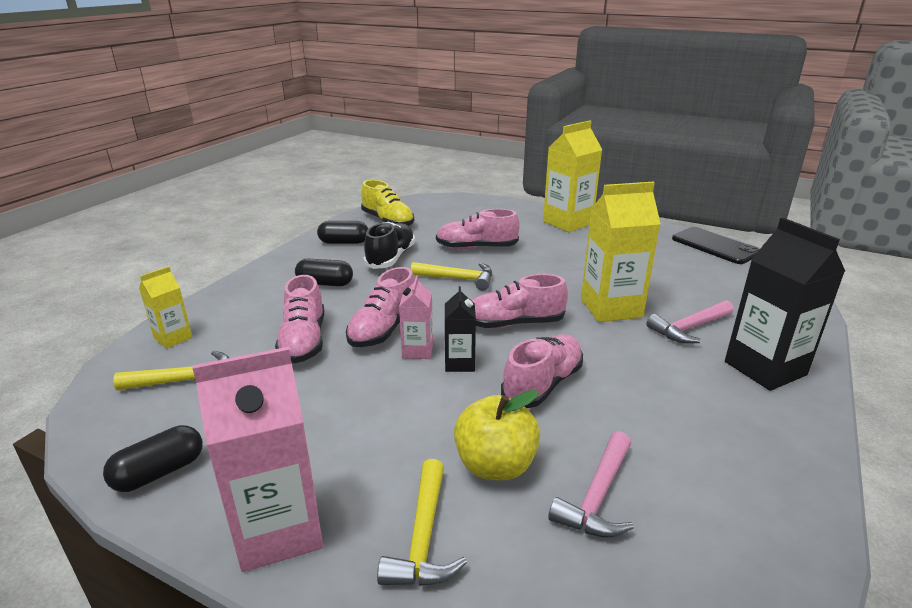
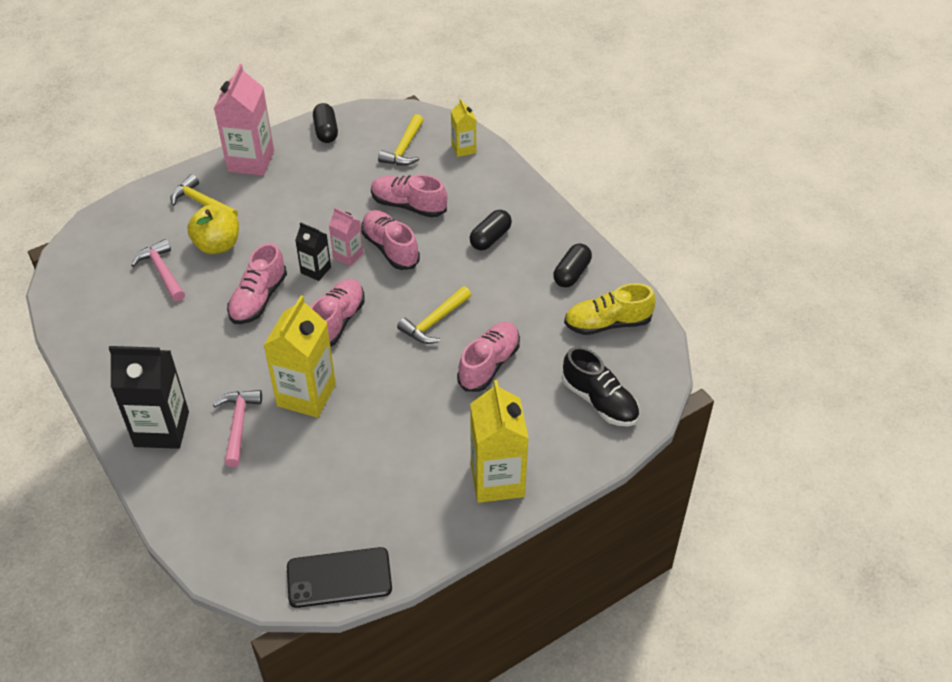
camera: 120 degrees right, 20 degrees up
(391, 258) = (511, 294): black shoe -> black shoe (599, 401)
(542, 384) = (258, 299): pink shoe -> pink shoe turned 45 degrees clockwise

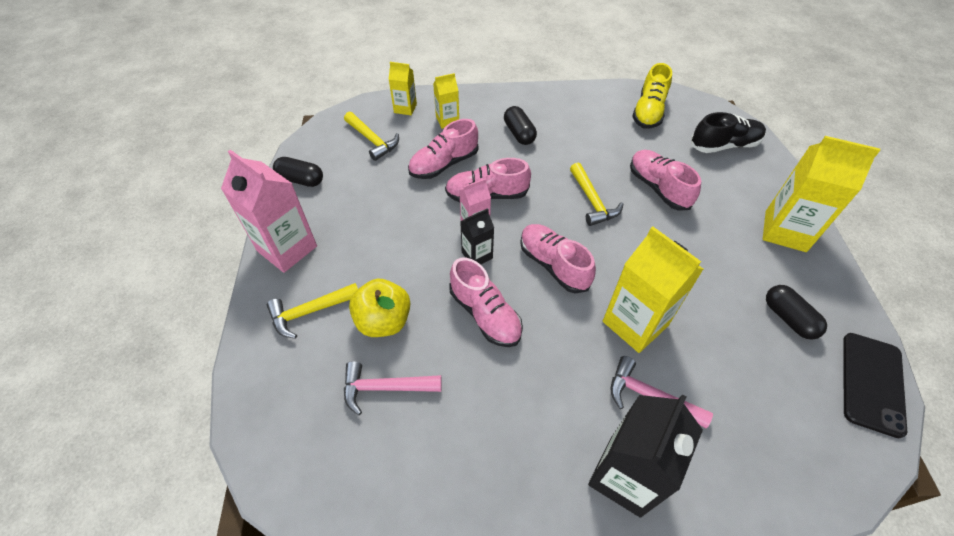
camera: 60 degrees left, 5 degrees up
(469, 183) = (447, 120): none -> yellow carton
(572, 273) = (587, 108): black capsule -> black capsule (788, 318)

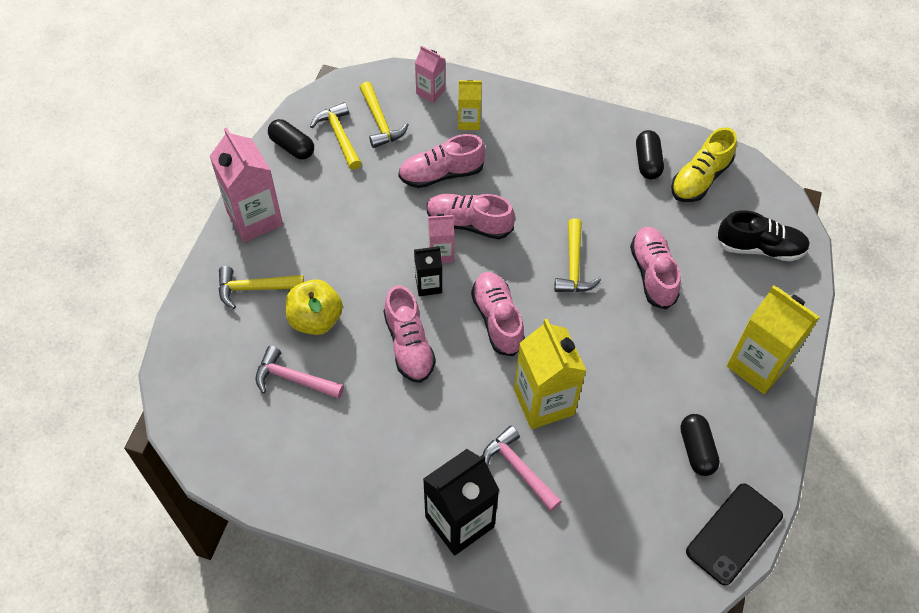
camera: 20 degrees right, 5 degrees up
(341, 160) = (339, 136): none -> yellow hammer
(405, 108) = (430, 92): yellow carton -> pink carton
(519, 133) = (538, 161): black capsule -> black capsule (647, 162)

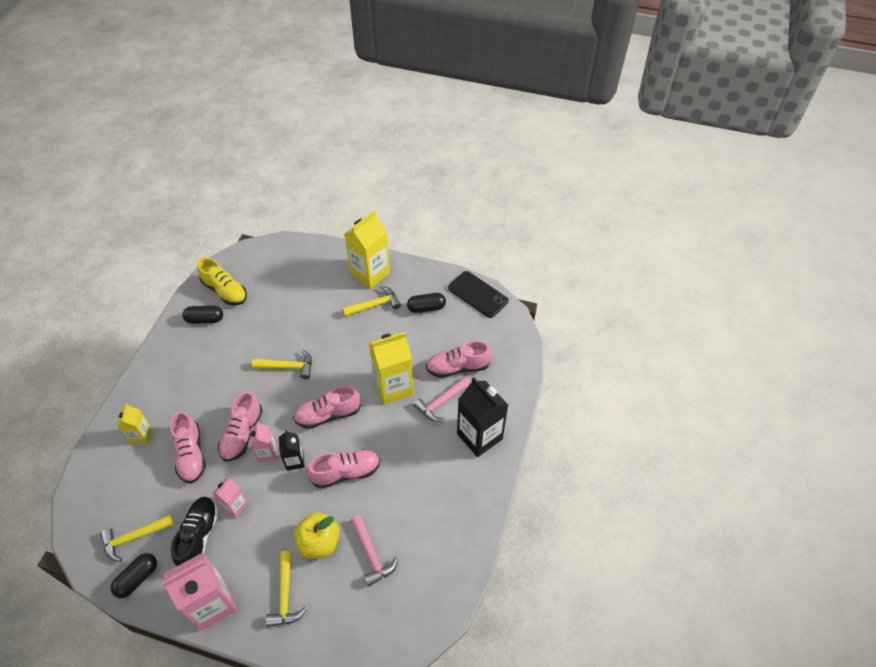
camera: 90 degrees left, 5 degrees down
(294, 379) = (371, 554): pink hammer -> pink hammer turned 45 degrees counterclockwise
(380, 122) = (126, 504): yellow hammer -> yellow hammer (374, 305)
(430, 92) = (101, 465): pink carton -> pink carton (235, 506)
(653, 274) = (299, 322): pink shoe -> pink shoe (458, 367)
(760, 248) = (285, 265): black shoe -> black shoe (199, 536)

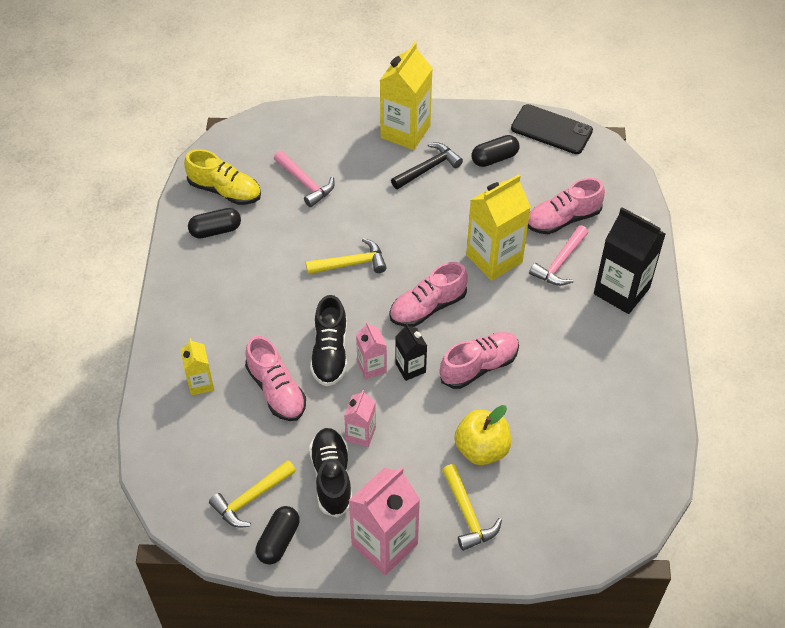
camera: 15 degrees left, 0 degrees up
(242, 434) = (330, 353): pink shoe -> black shoe
(371, 554) = (550, 447): pink hammer -> pink hammer (305, 183)
(374, 305) = (428, 168): yellow hammer -> black hammer

